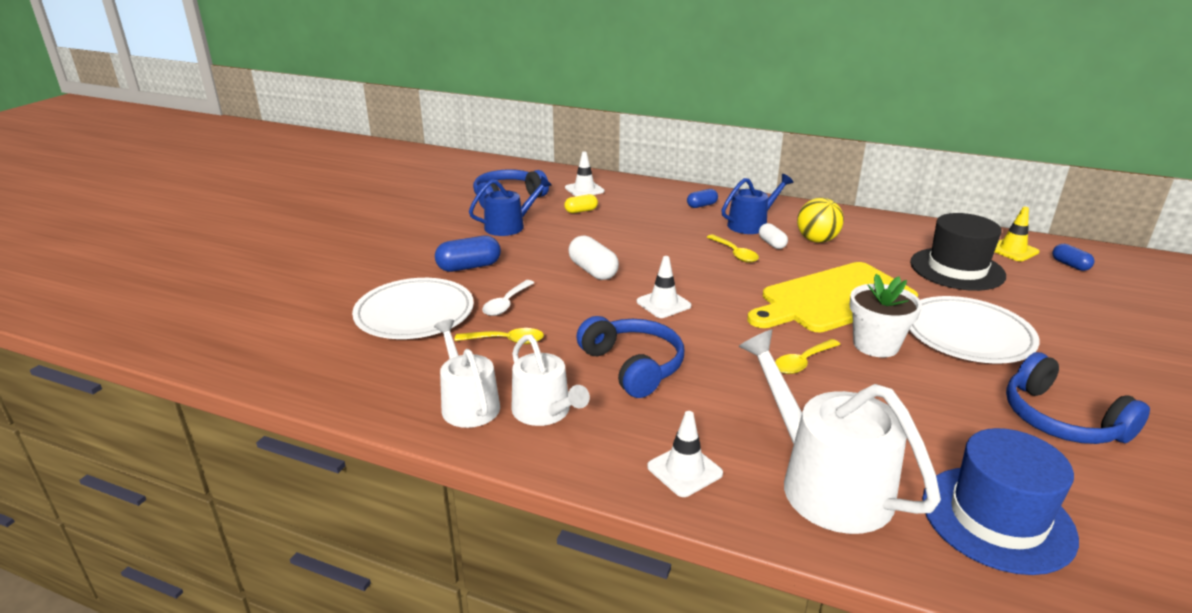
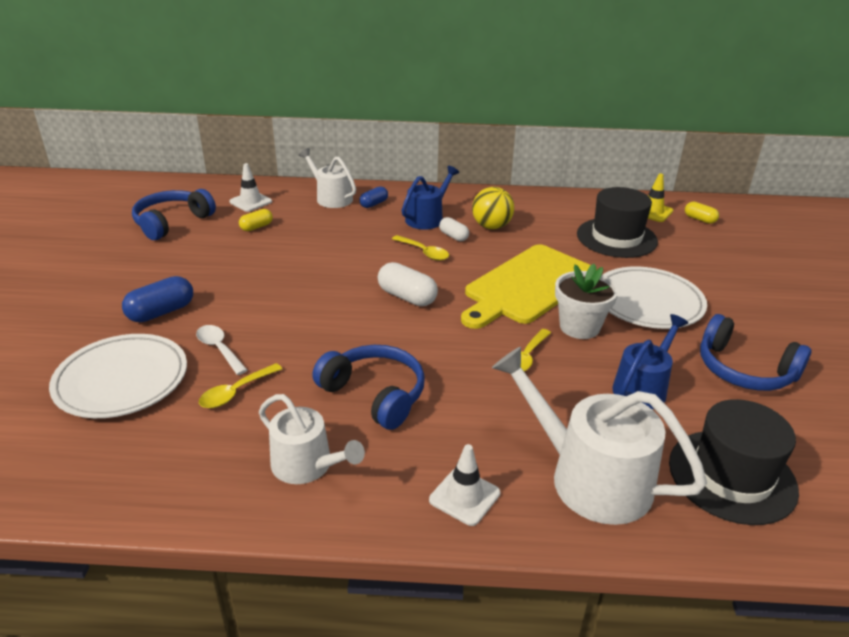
camera: 20 degrees left, 5 degrees up
(468, 404) = (223, 475): white watering can -> white watering can (331, 198)
(506, 304) = (219, 349): white spoon -> white spoon turned 135 degrees clockwise
(506, 341) = (236, 392): yellow spoon -> yellow spoon turned 150 degrees clockwise
(509, 226) = (187, 256): blue watering can -> blue watering can (642, 388)
(593, 271) = (295, 294): white capsule -> white capsule (407, 297)
(663, 304) = (378, 319): white traffic cone -> none
(997, 518) = (732, 476): blue hat -> black hat
(1070, 265) = (699, 219): blue capsule -> yellow capsule

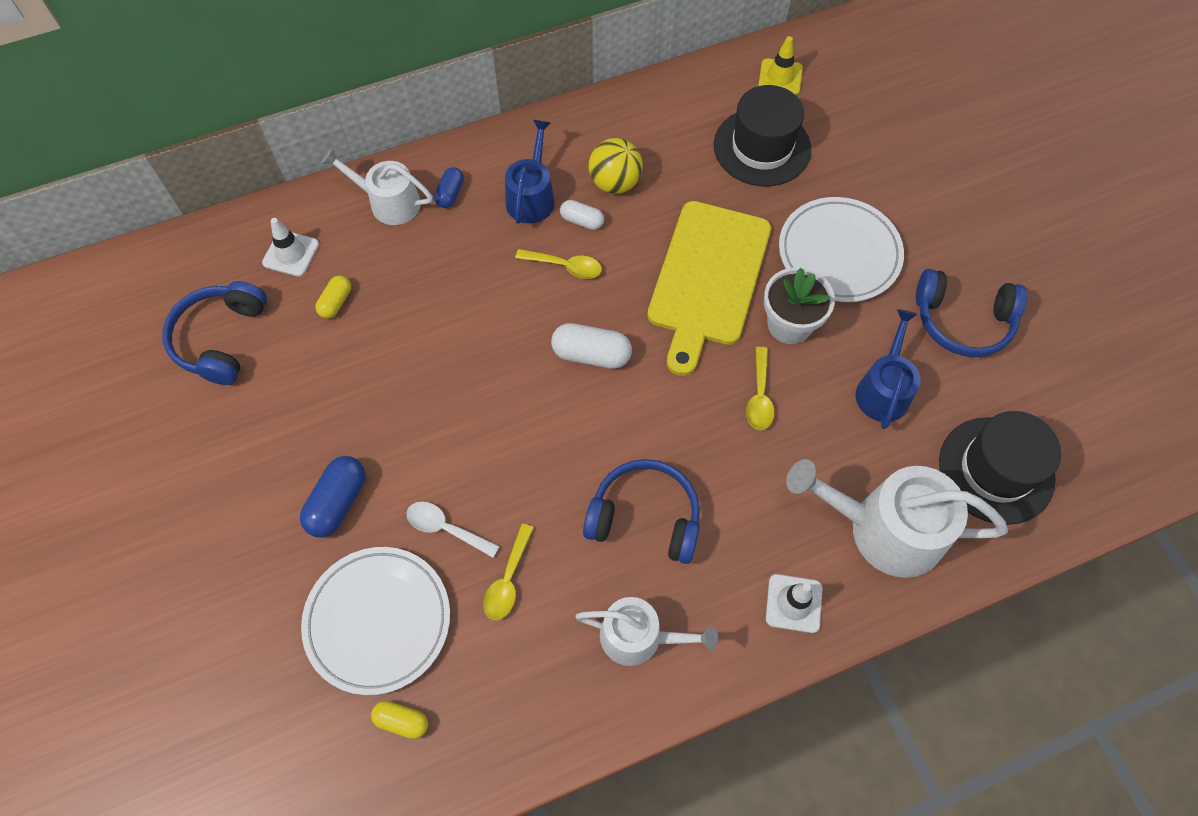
camera: 25 degrees left, 30 degrees up
(699, 219) = (836, 72): yellow capsule -> yellow capsule (402, 721)

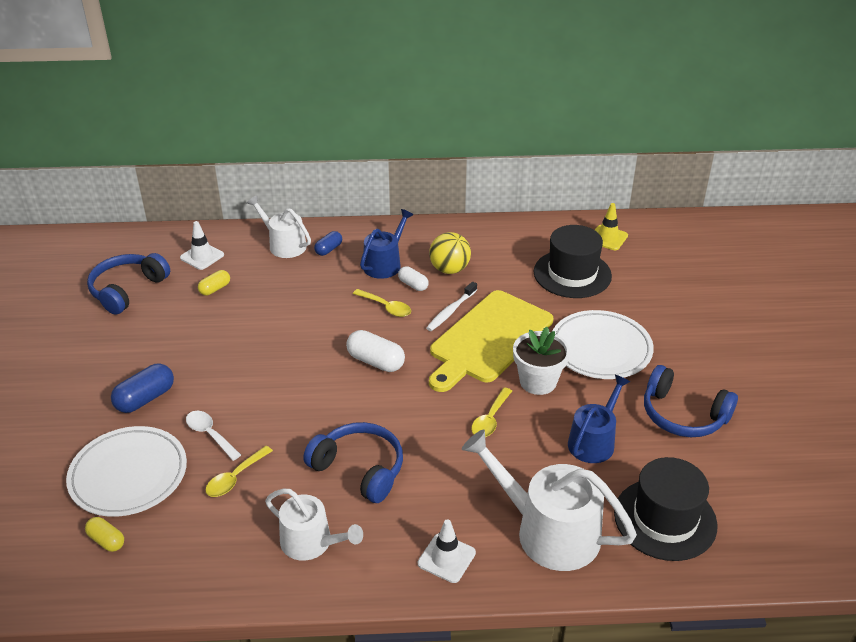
camera: 20 degrees right, 25 degrees down
(645, 248) = (451, 311): none -> white toothbrush

